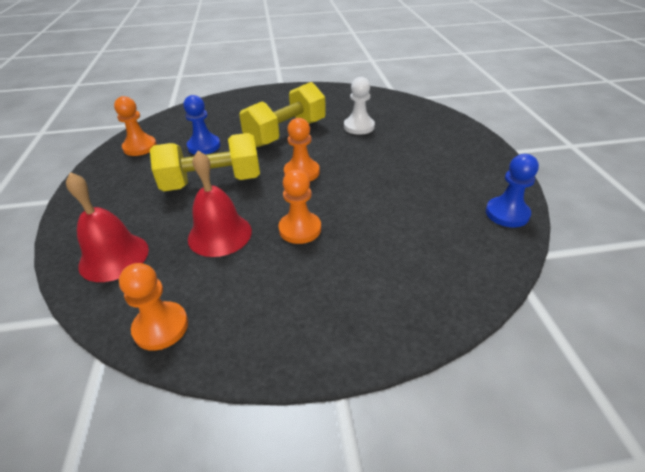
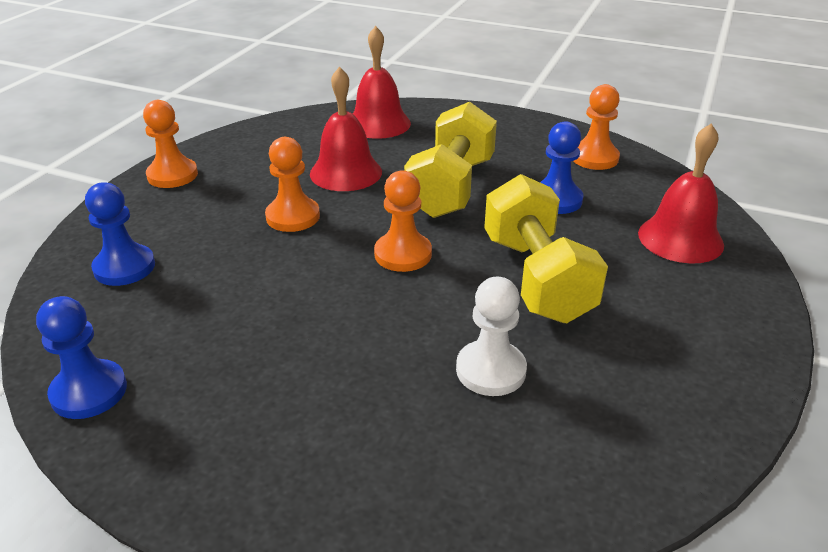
camera: 120 degrees right, 5 degrees down
(161, 327) = (268, 131): orange pawn -> orange pawn (172, 175)
(221, 111) = (680, 239): none -> red bell
(428, 272) = (124, 267): none -> blue pawn

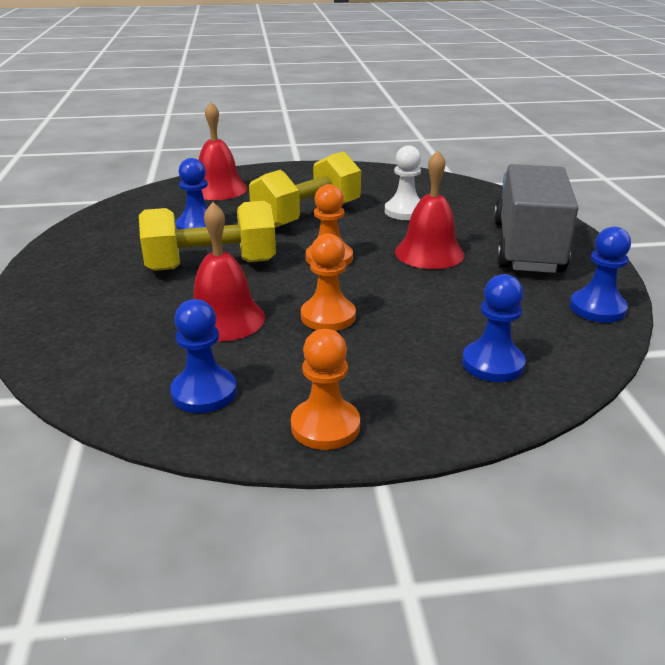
camera: 120 degrees left, 5 degrees down
(262, 147) = (204, 392): none -> blue pawn
(270, 433) = (527, 247): none -> grey truck
(378, 123) = (88, 338): red bell -> red bell (429, 253)
(594, 158) = (112, 225): orange pawn -> none

